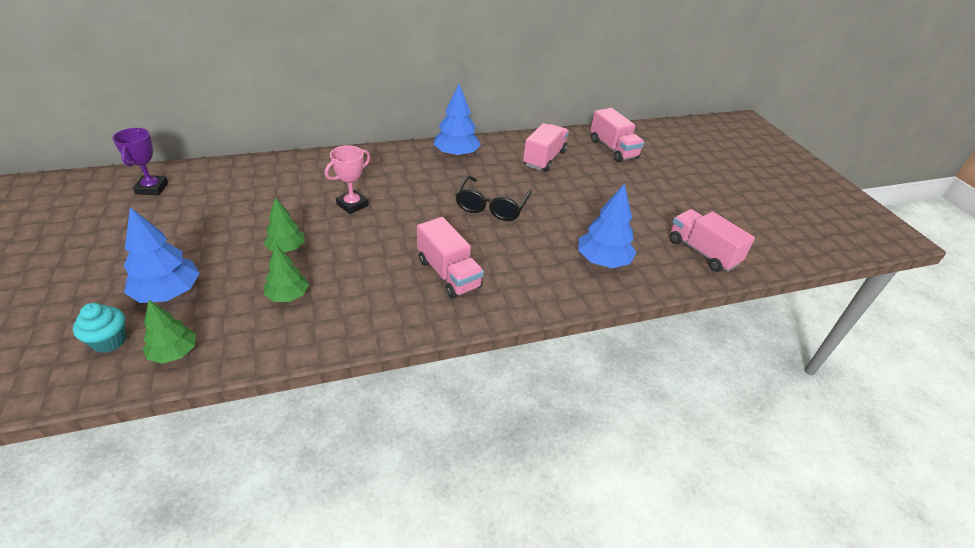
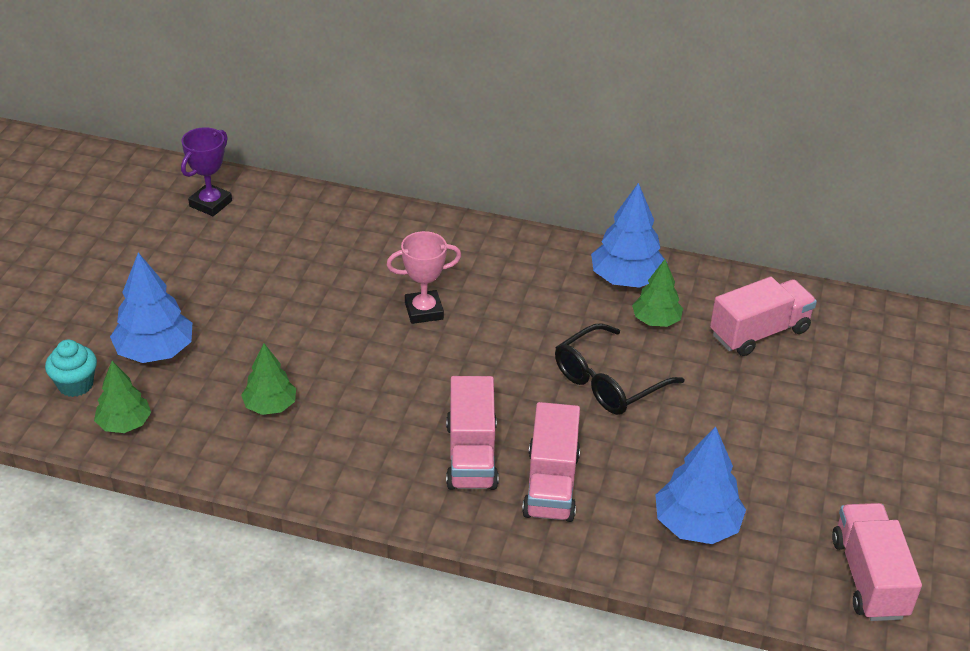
camera: 35 degrees right, 0 degrees up
(286, 248) = (307, 344): green tree -> green tree (656, 320)
(613, 149) = (896, 355): pink truck -> pink truck (551, 484)

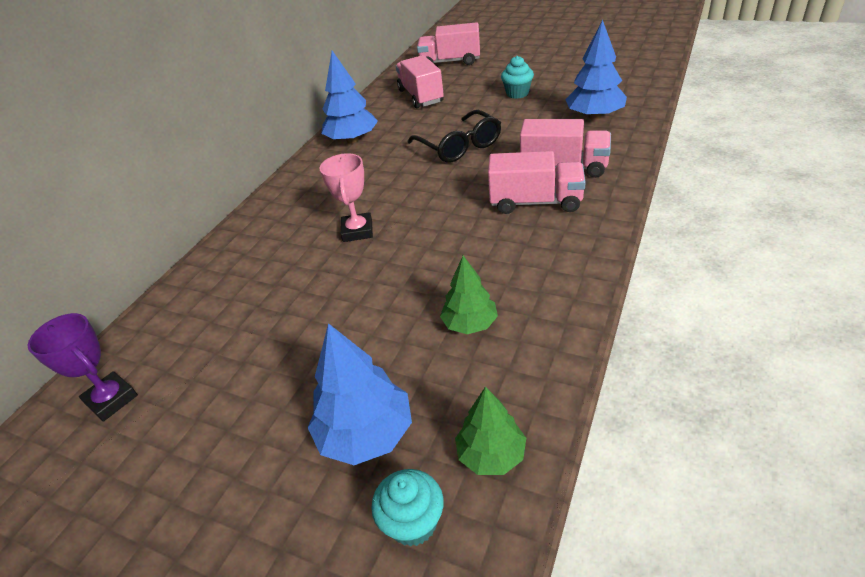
camera: 75 degrees left, 0 degrees up
(656, 320) = (400, 129): green tree -> none
(772, 439) = (517, 93): none -> turquoise cupcake
(869, 578) = (625, 70): pink truck -> pink truck (450, 62)

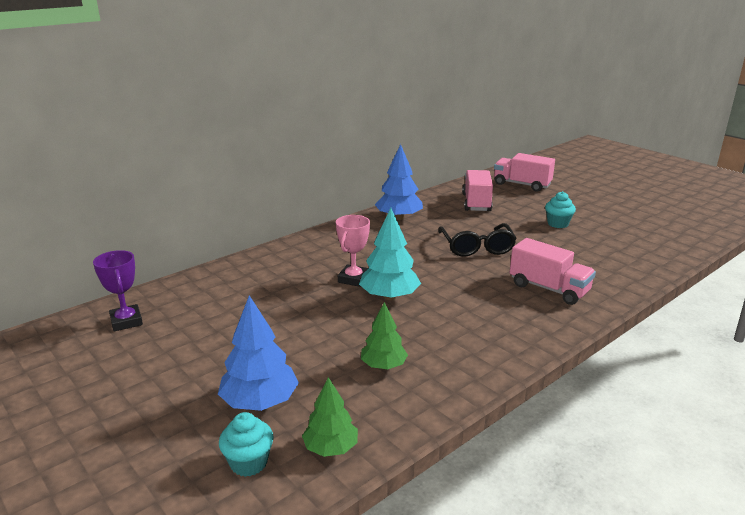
camera: 20 degrees right, 15 degrees down
(413, 237) = (389, 296): none -> turquoise tree
(535, 202) = (503, 305): pink truck -> none
(594, 116) = (609, 260): blue tree -> none

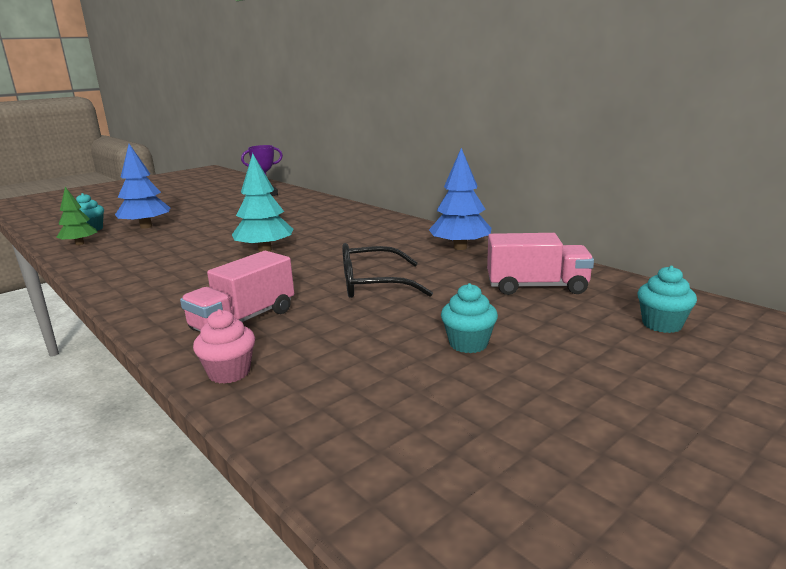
camera: 90 degrees right, 5 degrees down
(353, 279) = (305, 237): pink trophy -> none
(383, 366) = (155, 252): green tree -> none
(522, 184) = (662, 324): pink truck -> turquoise cupcake
(619, 285) = (229, 372): none -> pink cupcake

